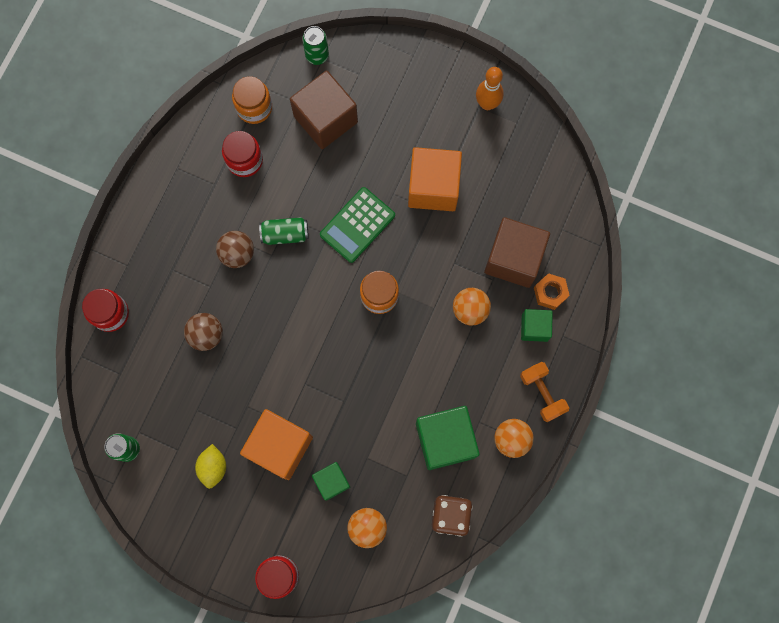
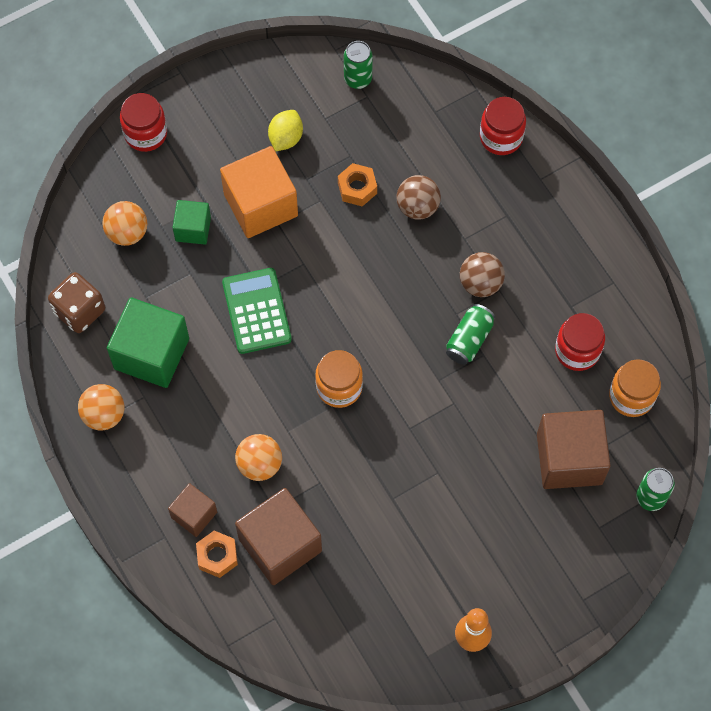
camera: 125 degrees right, 10 degrees down
(213, 467) = (286, 138): yellow lemon -> yellow lemon turned 75 degrees clockwise
(220, 387) = (357, 188): none -> orange nut
(357, 225) = (429, 415): green calculator -> green calculator (256, 311)
(433, 187) = (416, 517): orange cube -> none
(534, 328) = (194, 515): green cube -> brown cube
(542, 393) = (124, 475): orange dumbbell -> none

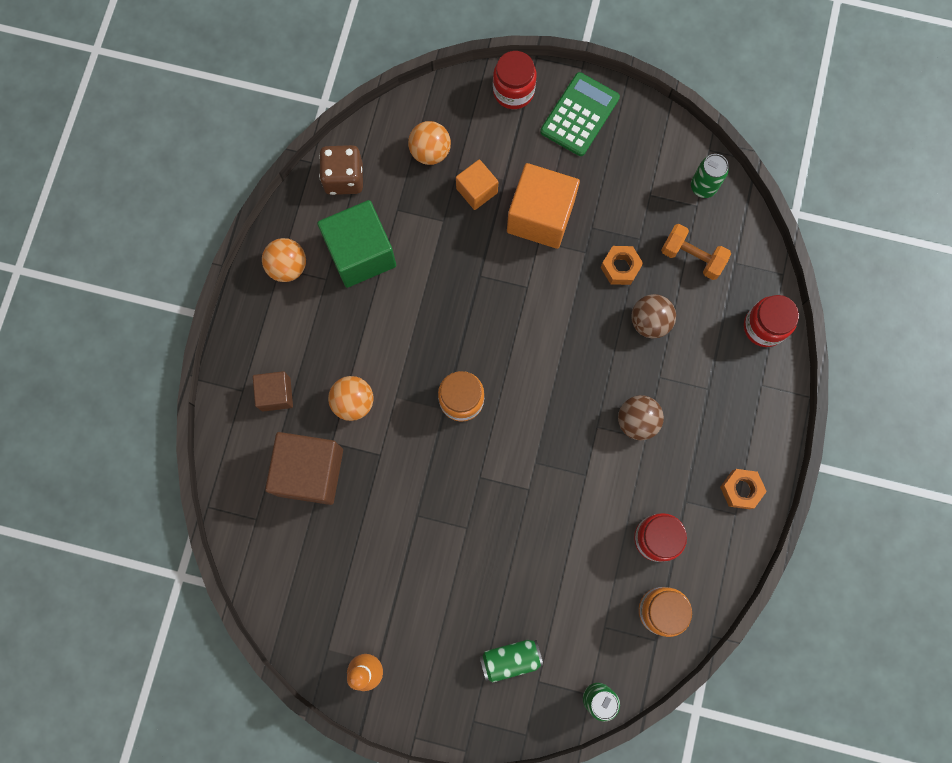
camera: 45 degrees right, 10 degrees up
(193, 229) = (477, 190): green cube -> orange cube
(217, 556) = (262, 438): orange nut -> orange nut (740, 490)
(256, 311) = (460, 291): green calculator -> green calculator (579, 115)
(286, 138) = (607, 184): yellow lemon -> none
(401, 135) = (692, 257): none -> orange dumbbell
(469, 340) = (586, 454): green can -> green can (510, 659)
(569, 459) = (568, 611): brown cube -> none

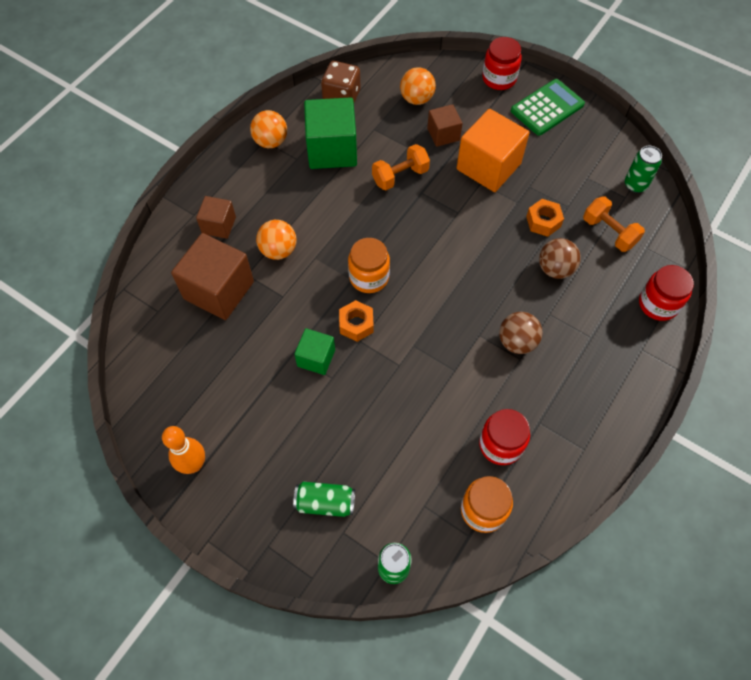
camera: 20 degrees right, 15 degrees down
(442, 512) = (316, 358): none -> green cube
(449, 263) = (400, 176): none -> orange dumbbell
(477, 190) = (443, 134): orange cube -> brown cube
(740, 490) = (595, 430): orange nut -> orange nut (356, 324)

